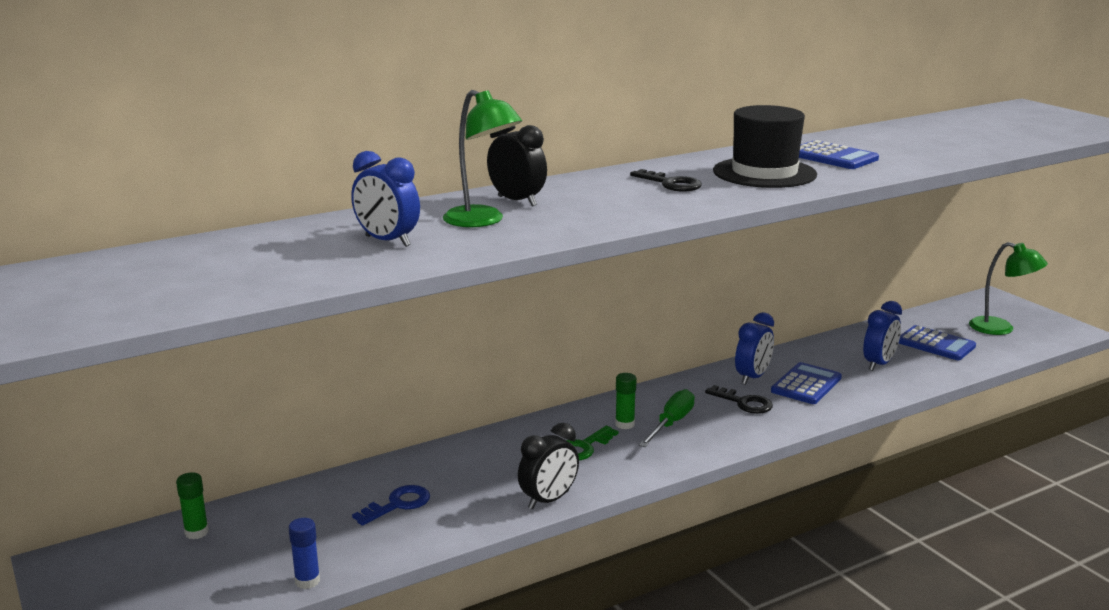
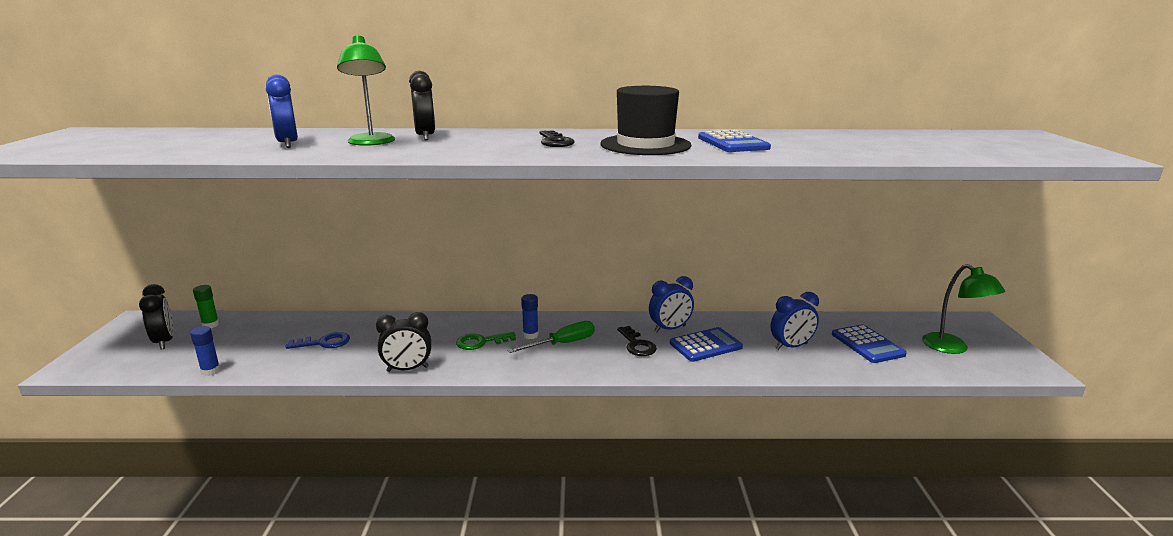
camera: 30 degrees right, 0 degrees up
(167, 572) = (164, 341): none -> black clock
(624, 424) = (530, 335): green glue stick -> blue glue stick

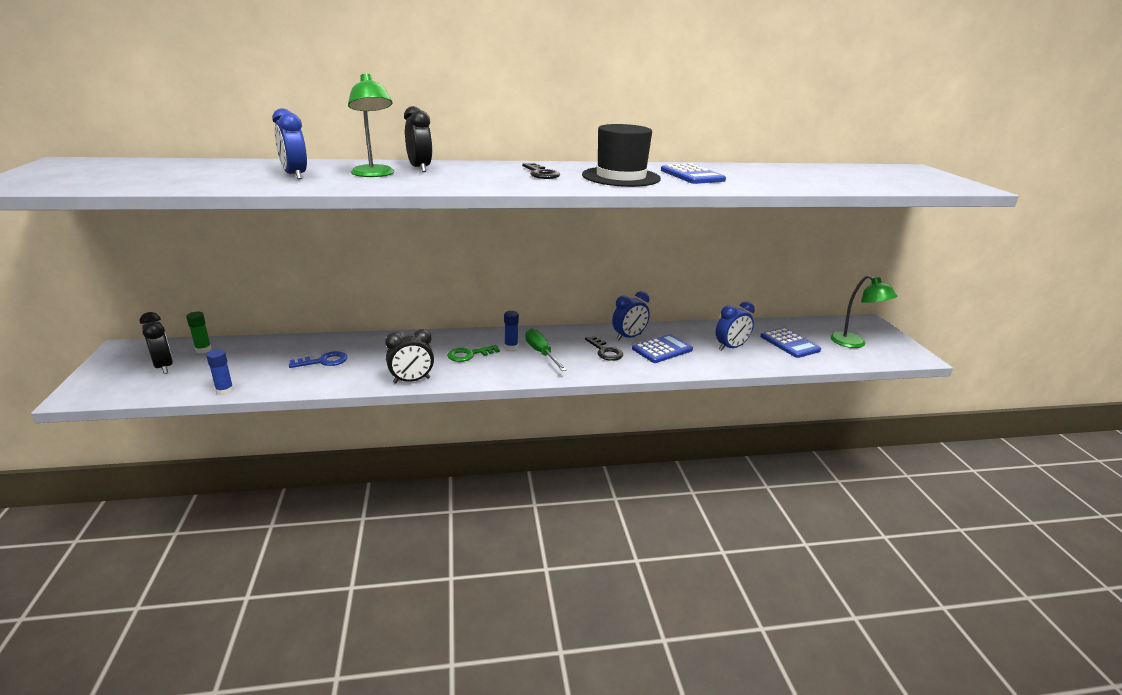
camera: 10 degrees left, 5 degrees up
(562, 344) = (541, 353): green screwdriver -> green screwdriver turned 75 degrees counterclockwise

